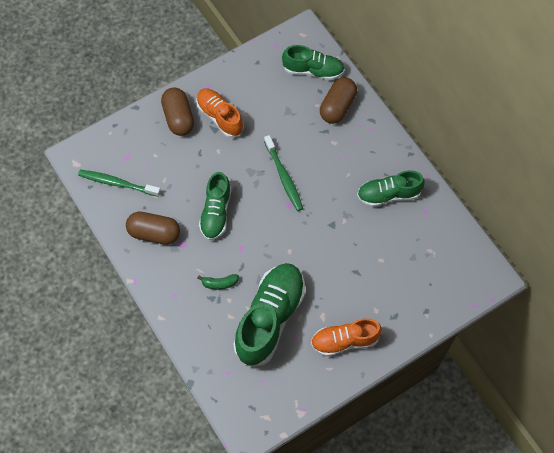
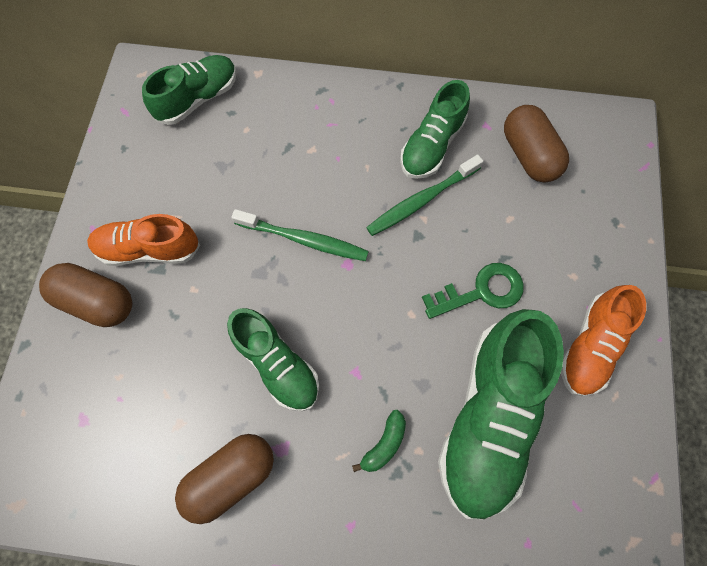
camera: 50 degrees left, 5 degrees up
(118, 183) = (108, 466): green toothbrush -> green toothbrush (422, 200)
(270, 318) = (488, 416): green shoe -> green shoe turned 135 degrees counterclockwise
(329, 273) = (481, 291): none -> green key
(337, 107) = (270, 110): brown capsule -> brown capsule (528, 155)

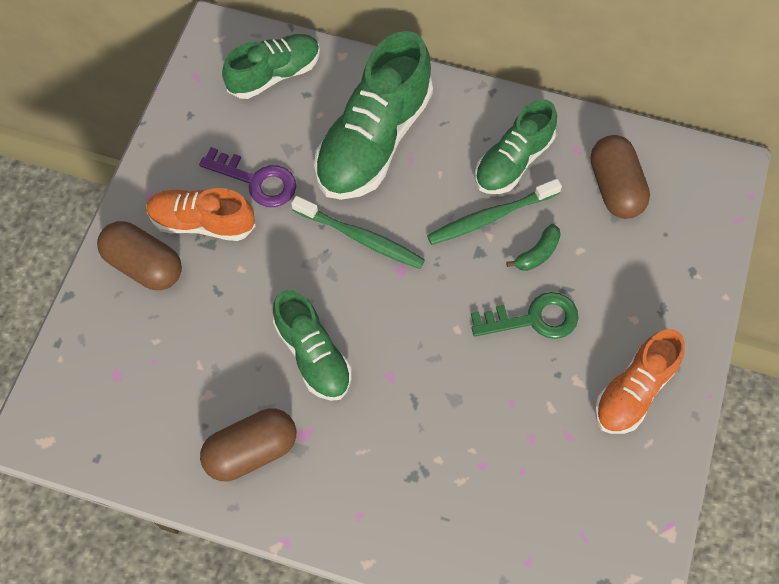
camera: 10 degrees right, 5 degrees down
(196, 201) = (256, 181): none -> purple key
(384, 444) = (405, 447): green banana -> green banana (537, 253)
(488, 416) = (514, 439): green shoe -> green shoe (374, 140)

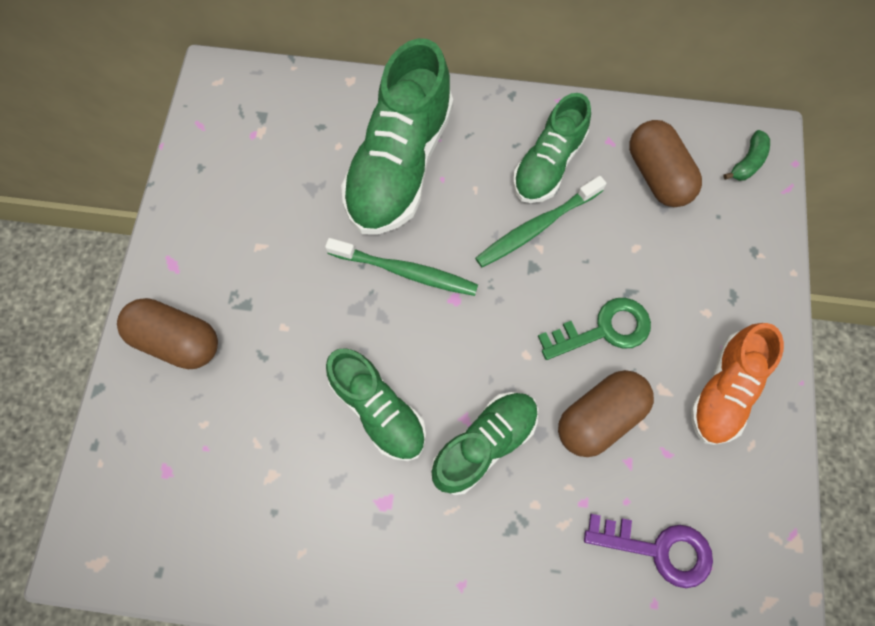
camera: 10 degrees left, 5 degrees up
(202, 222) = (233, 282): orange shoe -> none
(251, 451) = (330, 532): brown capsule -> brown capsule (599, 417)
(256, 181) = (284, 227): purple key -> purple key (658, 549)
(274, 74) = (283, 110): green shoe -> green shoe (484, 444)
(537, 253) = (593, 258): green banana -> green banana (747, 162)

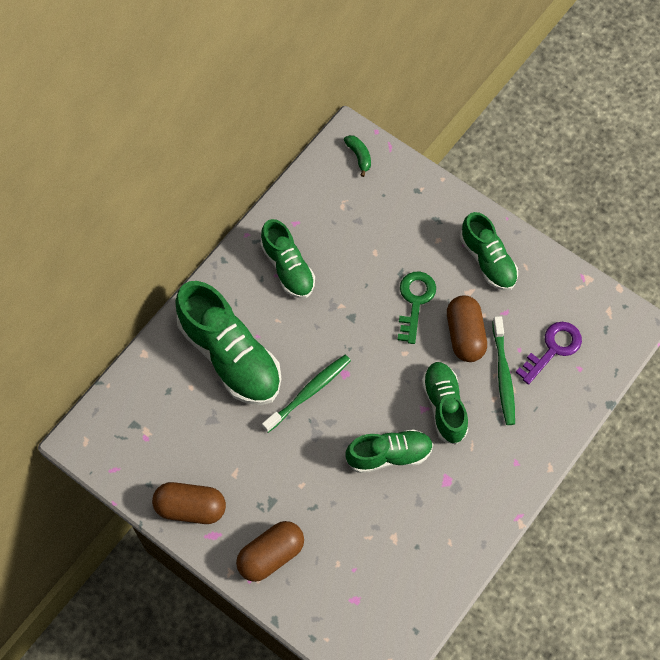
camera: 60 degrees left, 5 degrees down
(537, 227) = (327, 299): green toothbrush -> green toothbrush (503, 375)
(657, 175) = (335, 211): brown capsule -> brown capsule (190, 508)
(724, 390) = (487, 260): orange shoe -> green shoe

